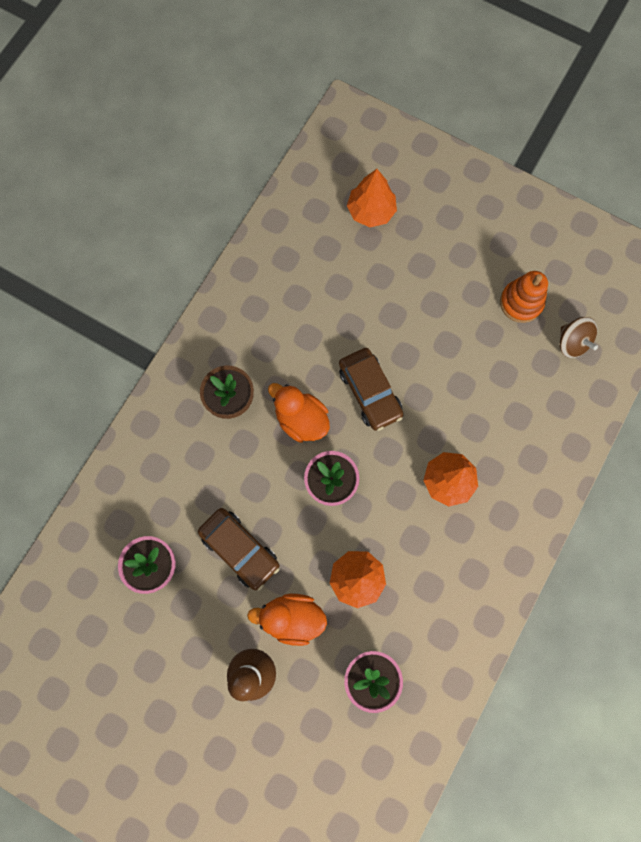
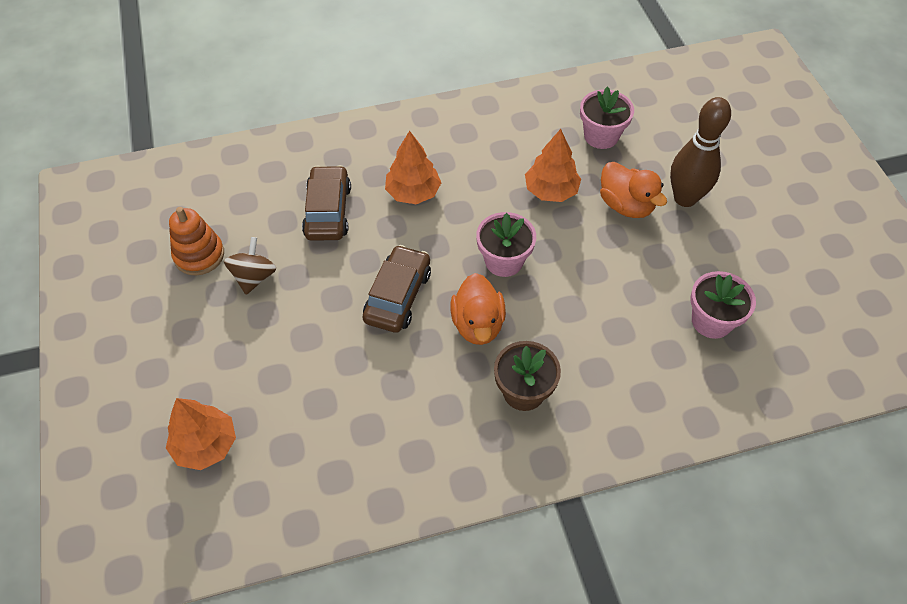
camera: 135 degrees left, 20 degrees down
(240, 549) = (625, 276): brown car -> brown car (328, 211)
(572, 343) = (206, 198): brown spinning top -> brown spinning top (254, 277)

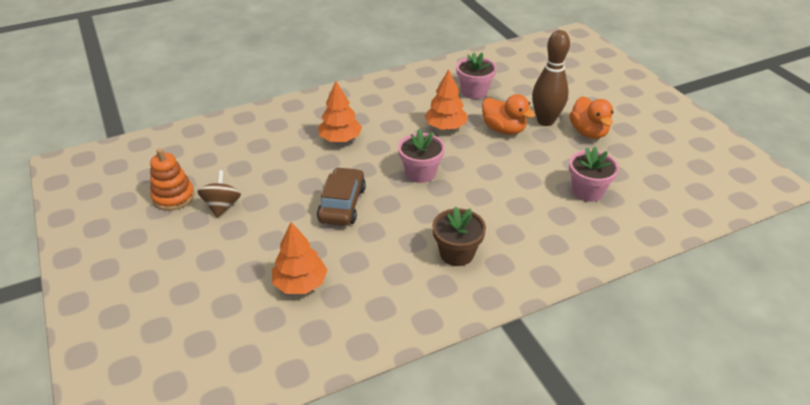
camera: 10 degrees left, 15 degrees down
(205, 445) = (198, 325): orange tree -> orange tree (300, 283)
(328, 211) = (275, 157): brown car -> none
(477, 324) = (410, 215): orange duck -> orange duck (588, 132)

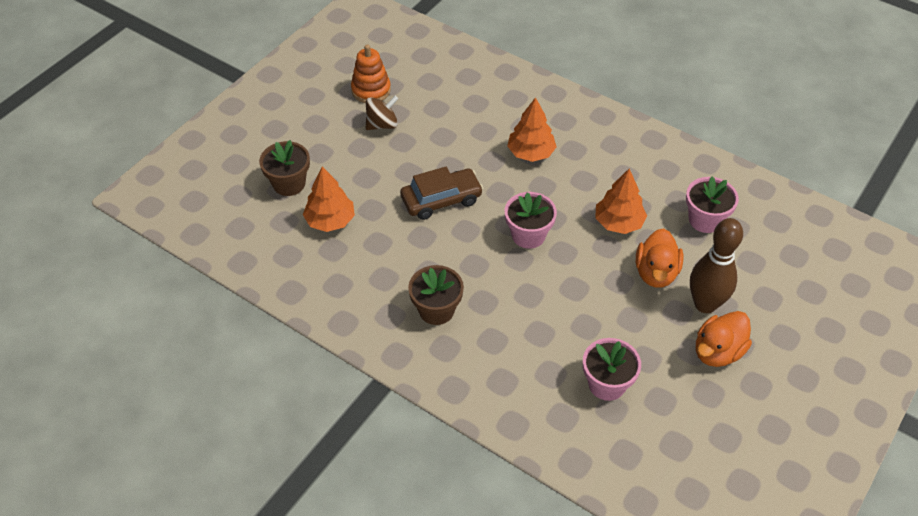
camera: 60 degrees right, 10 degrees up
(226, 296) = (289, 183): none -> brown flower pot

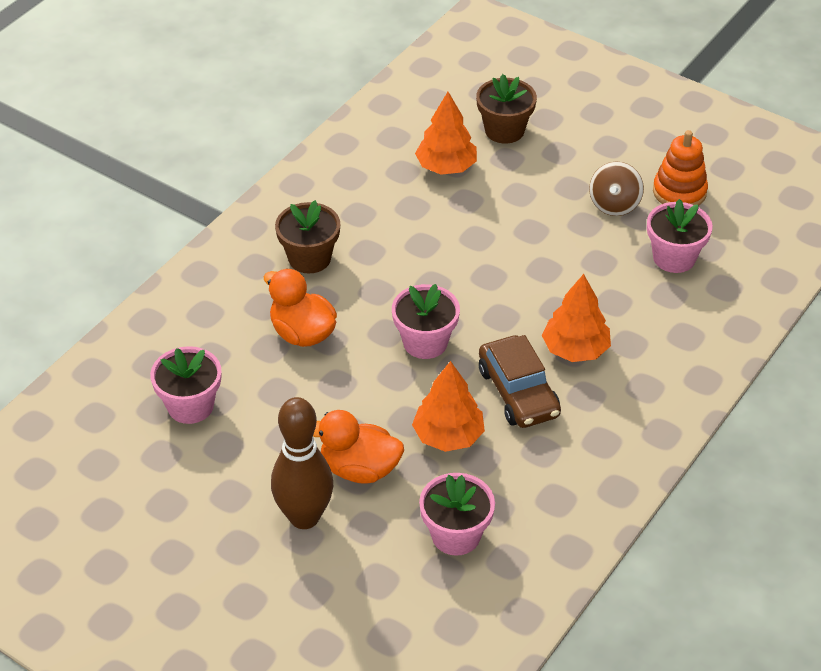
camera: 90 degrees right, 5 degrees down
(382, 124) = (614, 204): brown spinning top -> brown spinning top turned 45 degrees clockwise
(439, 98) = (674, 258): none -> pink flower pot
(441, 200) = (483, 261): brown car -> brown car (518, 392)
(717, 352) = (227, 521): orange duck -> orange duck (302, 333)

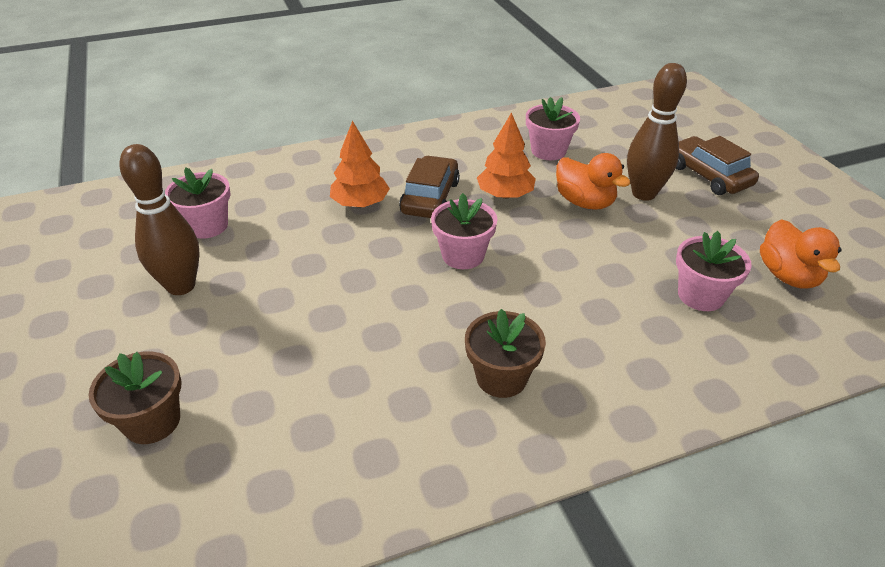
camera: 145 degrees left, 5 degrees down
(244, 592) = (708, 175): none -> brown car
(302, 333) = (562, 309): orange duck -> orange duck (788, 276)
(446, 167) = (264, 409): orange tree -> none
(614, 204) = (181, 286): brown spinning top -> brown bowling pin
(679, 192) = (119, 269): orange stacking toy -> none

